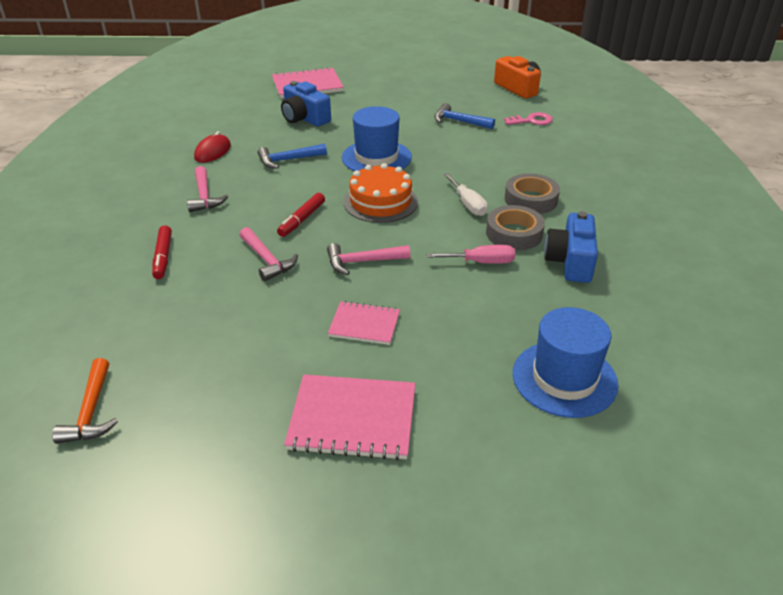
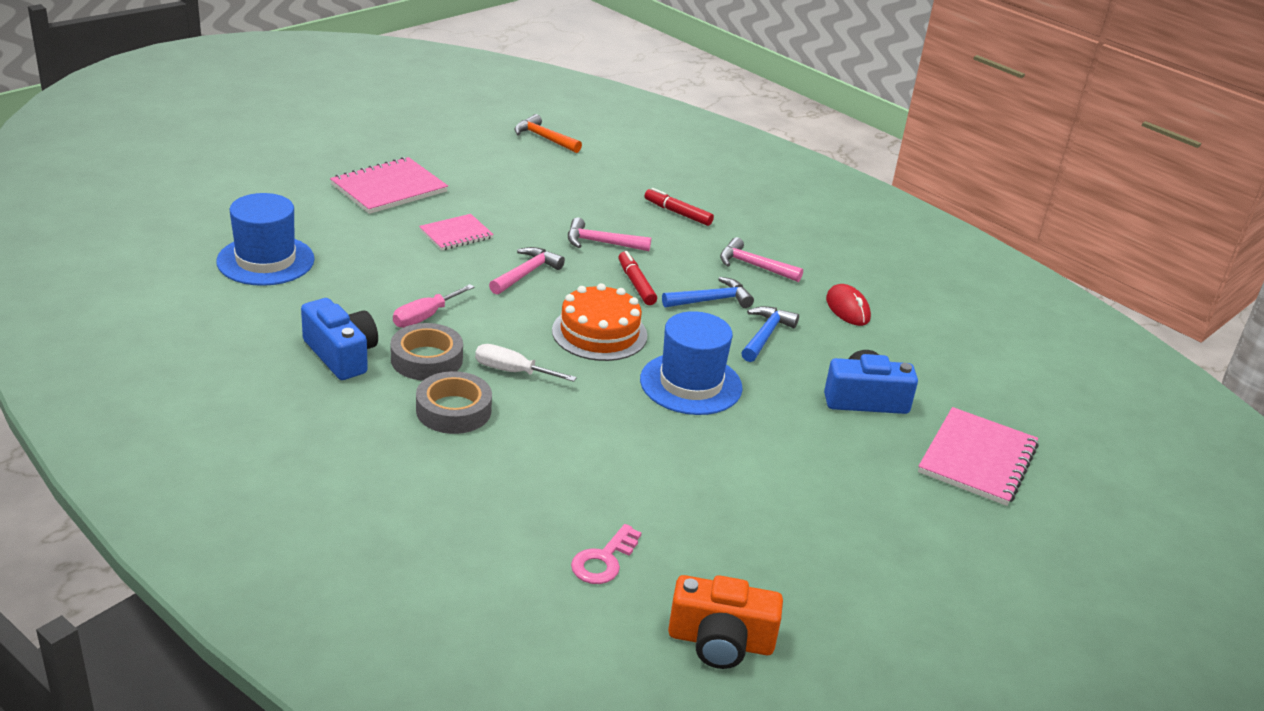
camera: 130 degrees right, 5 degrees down
(459, 121) = (693, 499): blue hammer -> blue hammer (711, 300)

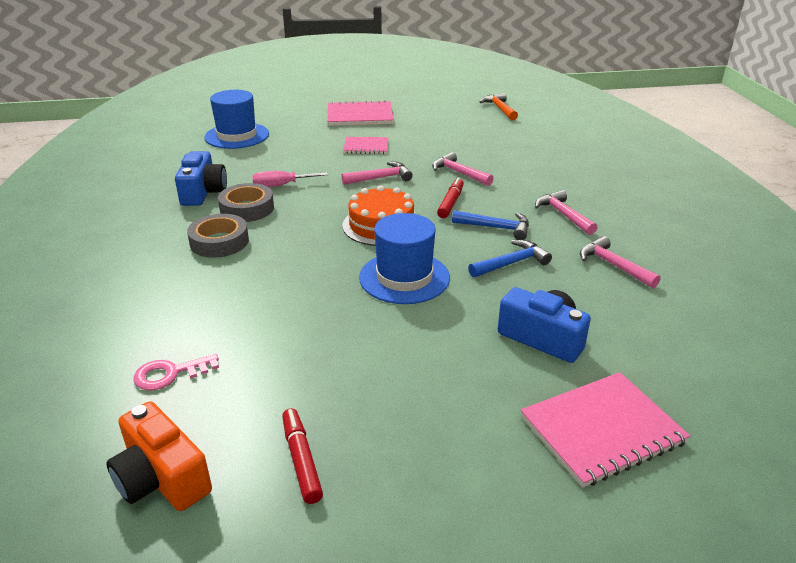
camera: 40 degrees right, 0 degrees up
(512, 371) = (289, 231): white screwdriver -> none
(677, 213) = (543, 168): red marker -> red marker (301, 460)
(847, 309) = (613, 265): red mouse -> pink hammer

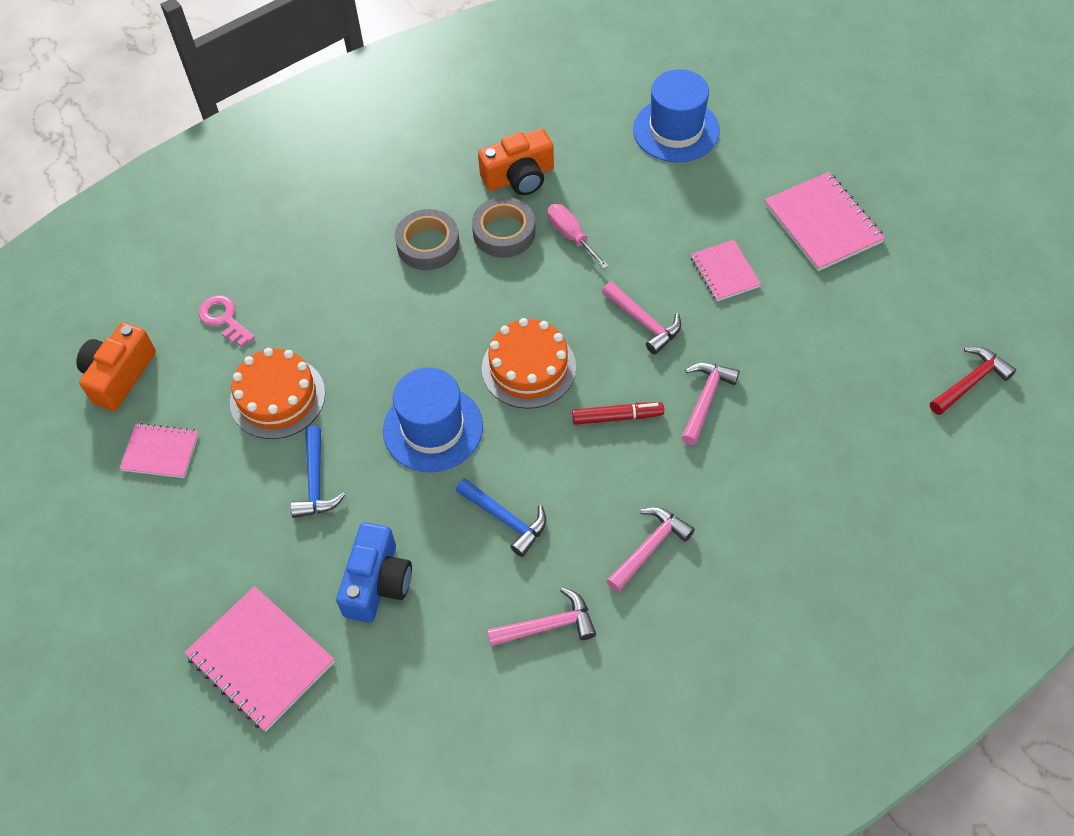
camera: 70 degrees right, 25 degrees up
(203, 192) = (519, 177): blue camera -> orange camera
(301, 356) = (277, 397): none -> orange cake
(301, 460) = (160, 452): red marker -> pink notebook
(496, 228) = (579, 483): blue hammer -> blue hammer (316, 482)
(499, 108) = (970, 382): orange hammer -> red hammer
(613, 265) = (548, 625): pink hammer -> pink hammer turned 45 degrees clockwise

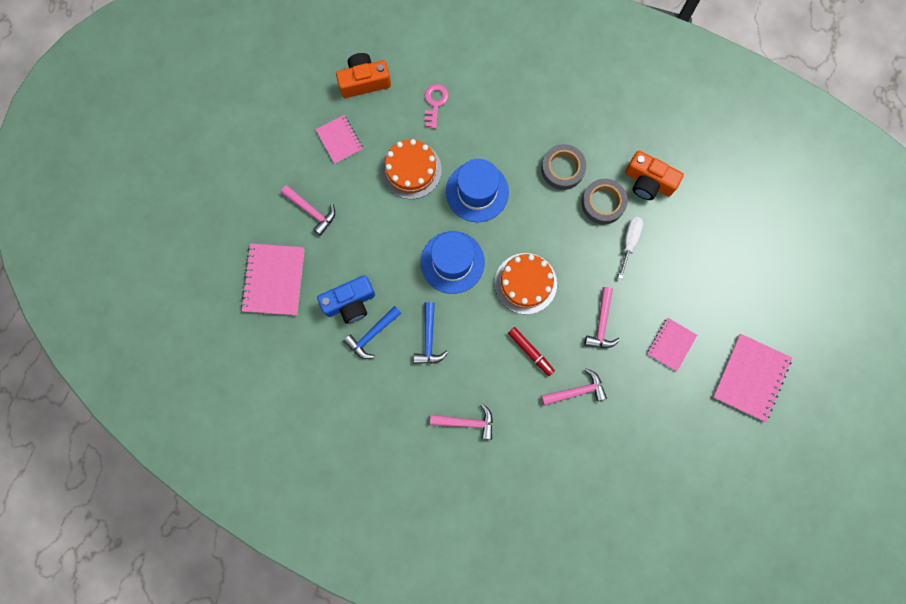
camera: 50 degrees right, 20 degrees up
(316, 482) = (379, 229): blue hammer -> blue hammer (372, 335)
(548, 625) = (388, 402): pink hammer -> pink hammer (311, 211)
(571, 236) = (629, 242): pink screwdriver -> white screwdriver
(676, 130) = (755, 245): blue hat -> blue hat (477, 192)
(970, 382) = (699, 530): red hammer -> none

